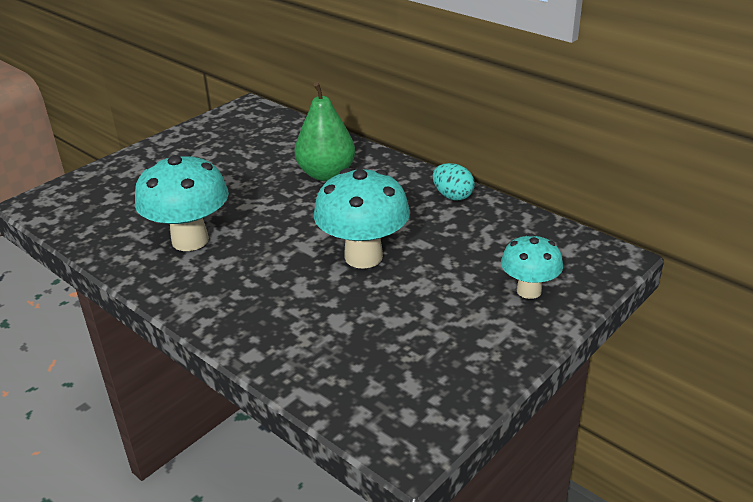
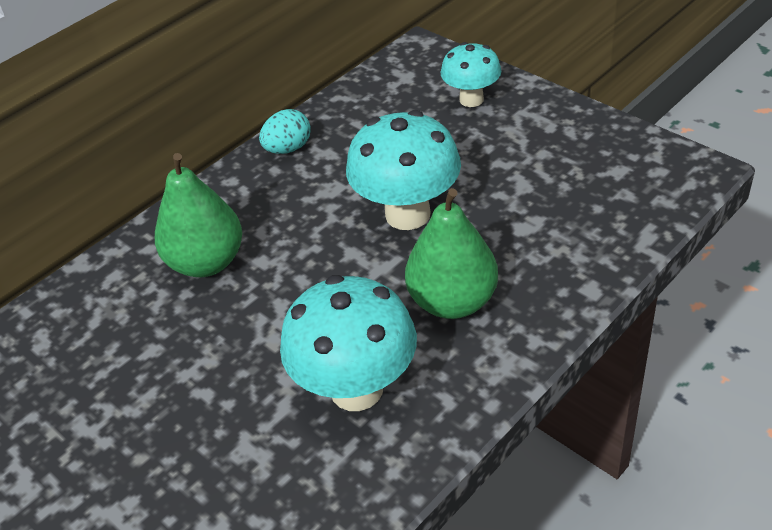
camera: 85 degrees left, 10 degrees up
(258, 280) = (452, 301): none -> green pear

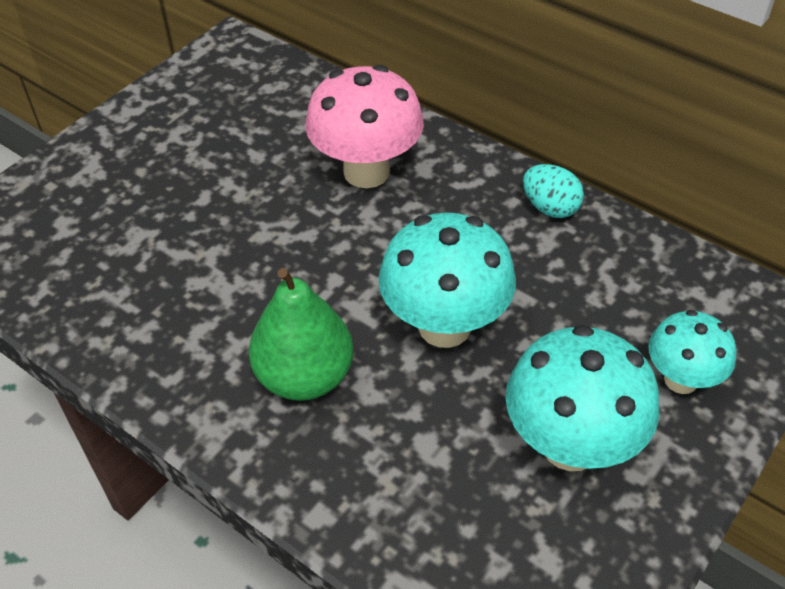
camera: 80 degrees right, 5 degrees up
(207, 262) = (366, 172): green pear -> pink mushroom
(356, 389) = (194, 305): turquoise mushroom -> turquoise mushroom (570, 445)

